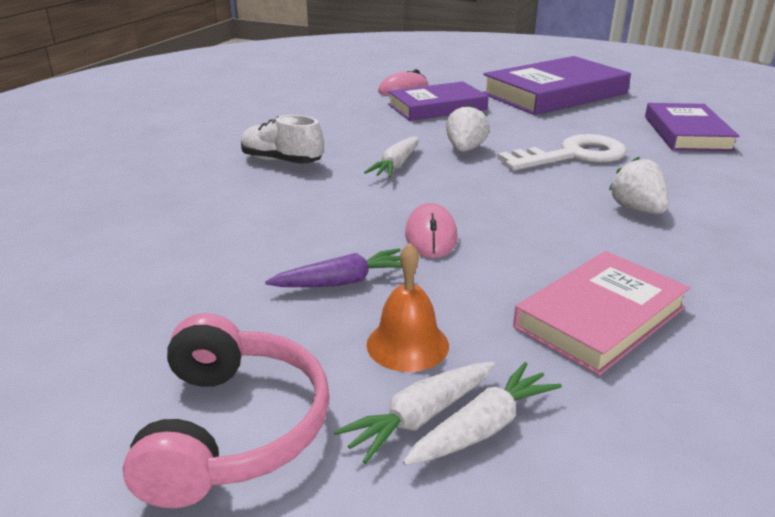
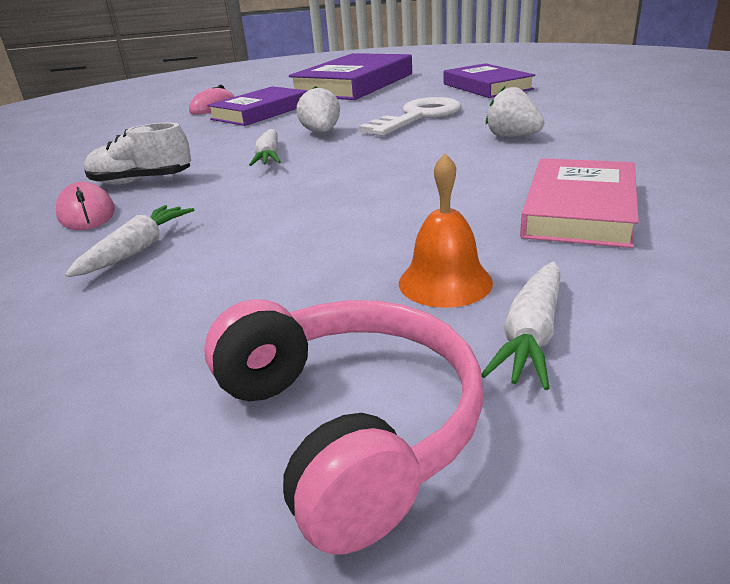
camera: 25 degrees left, 0 degrees up
(342, 282) = (319, 255): purple carrot -> none
(431, 236) = (364, 197): pink mouse -> pink mouse (87, 213)
(483, 428) = (596, 321): white carrot -> white carrot (137, 250)

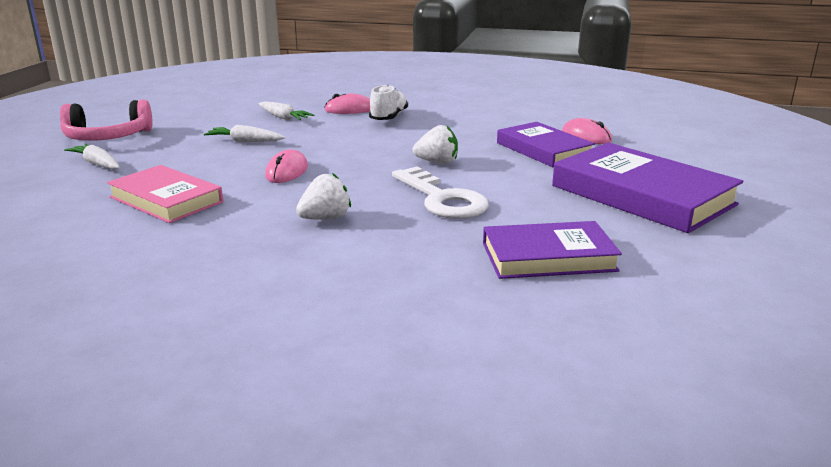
camera: 105 degrees right, 5 degrees down
(269, 157) = (392, 144): white carrot -> white carrot (245, 141)
(407, 179) = (287, 171): none -> pink mouse
(445, 282) = (155, 159): orange bell -> none

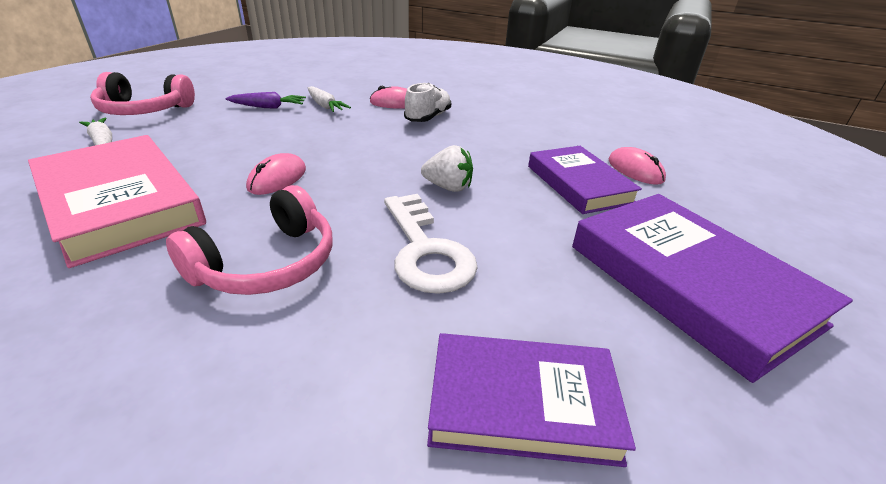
camera: 10 degrees right, 10 degrees up
(166, 200) = (120, 203): pink book -> pink book, size x1.54
(229, 124) = (268, 107): none -> purple carrot
(245, 141) = (266, 131): white carrot -> none
(325, 218) = (267, 263): white strawberry -> pink headphones

